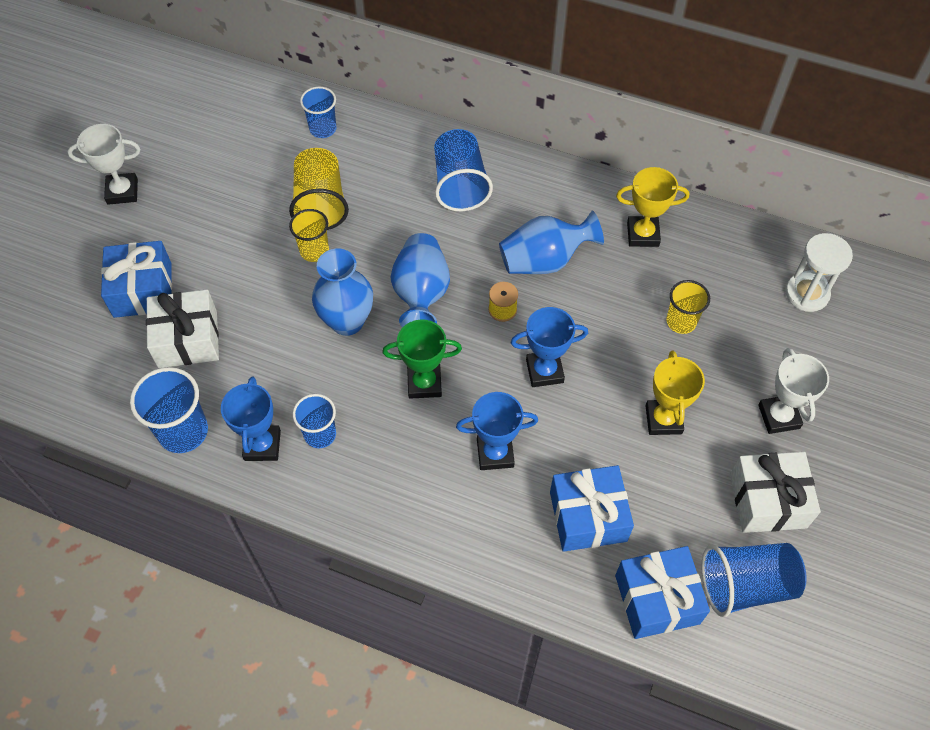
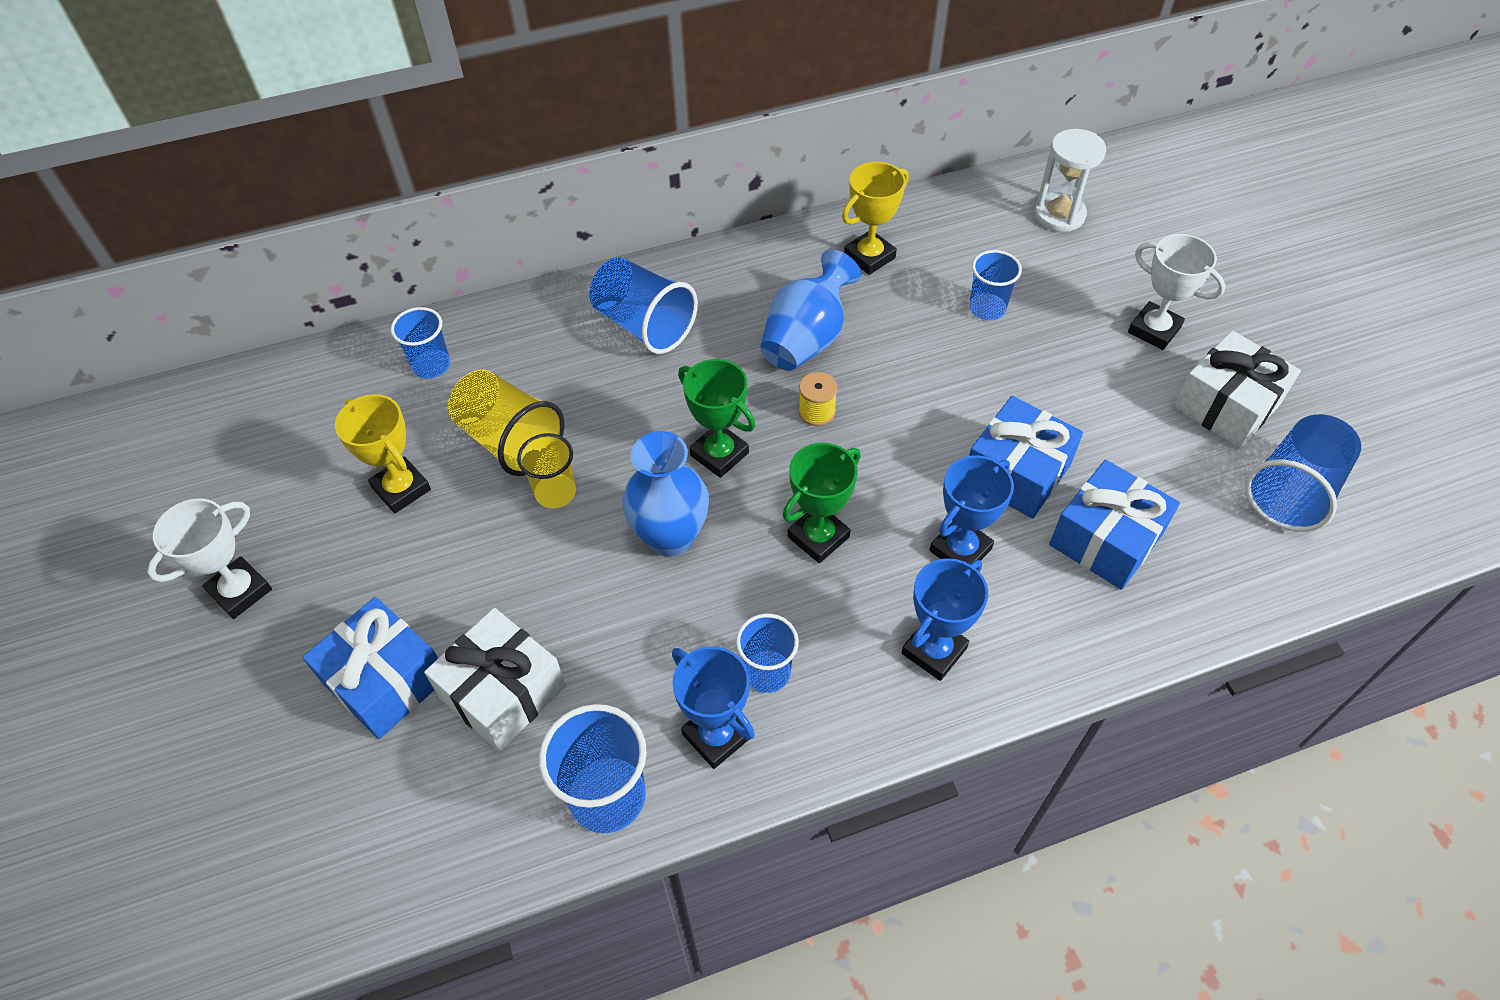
camera: 40 degrees left, 5 degrees down
(421, 294) = (719, 454): blue vase -> green trophy
(544, 371) = (919, 438): blue trophy -> blue trophy (934, 650)
(657, 599) = (1243, 563): blue gift -> blue gift (1016, 472)
(663, 419) = (1069, 403): yellow trophy -> yellow trophy (401, 489)
(681, 321) = (987, 308): yellow cup -> blue cup

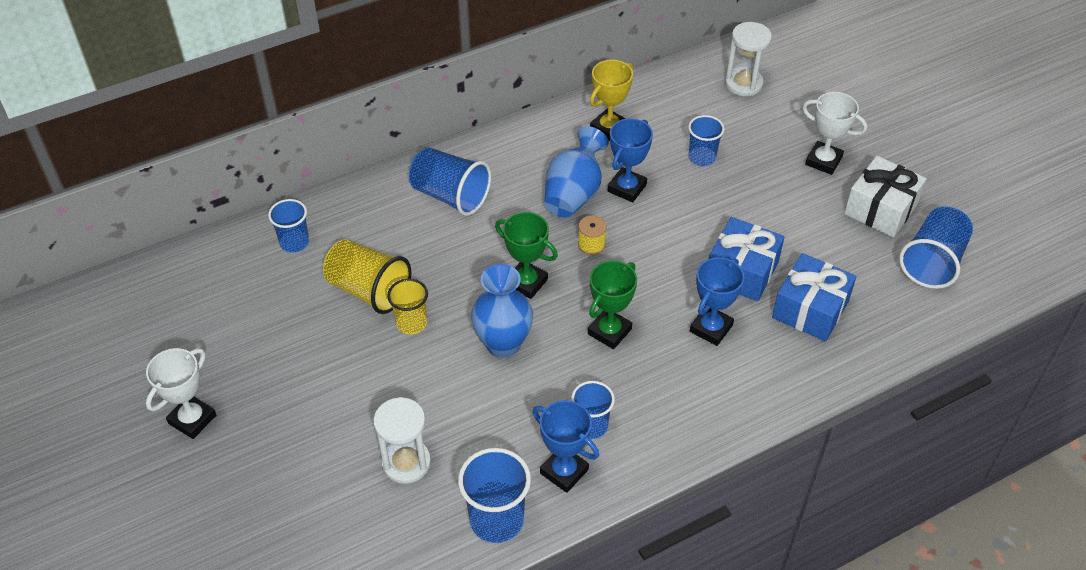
camera: 10 degrees left, 5 degrees down
(386, 681) = (318, 466): blue gift -> none
(401, 489) = (295, 334): yellow trophy -> none
(503, 692) = (406, 463): white gift -> white hourglass
(934, 650) = (704, 397): blue trophy -> blue trophy (627, 188)

